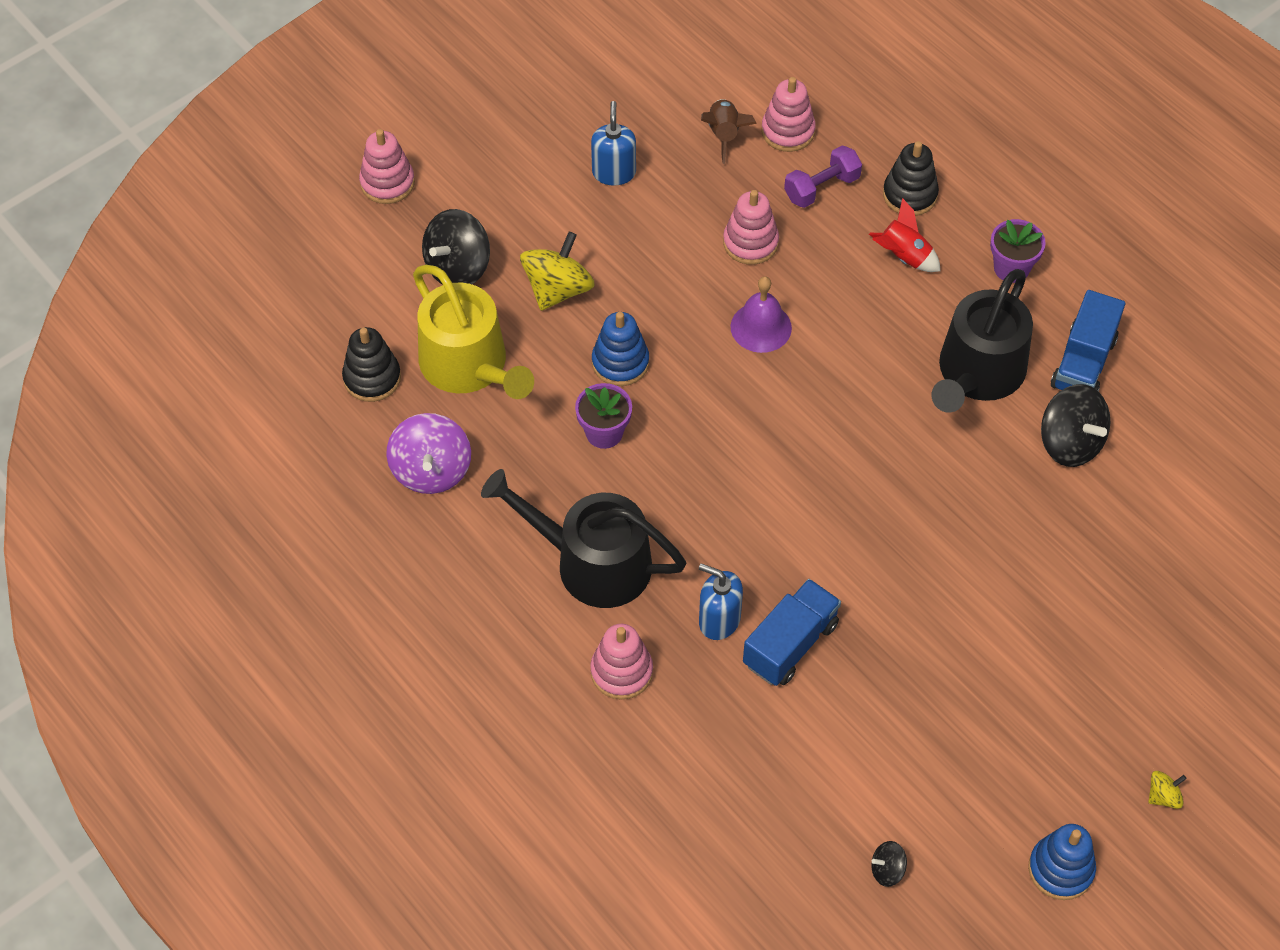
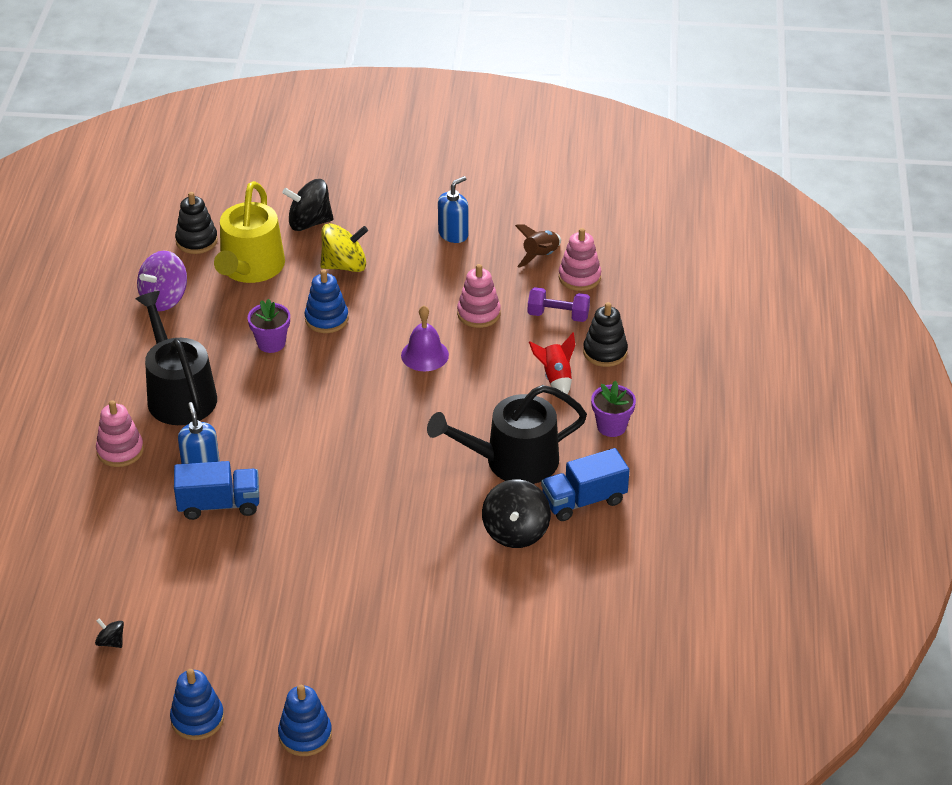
camera: 45 degrees right, 15 degrees down
(387, 183) = (330, 164): pink stacking toy -> none
(1163, 796) = (305, 735): yellow spinning top -> blue stacking toy

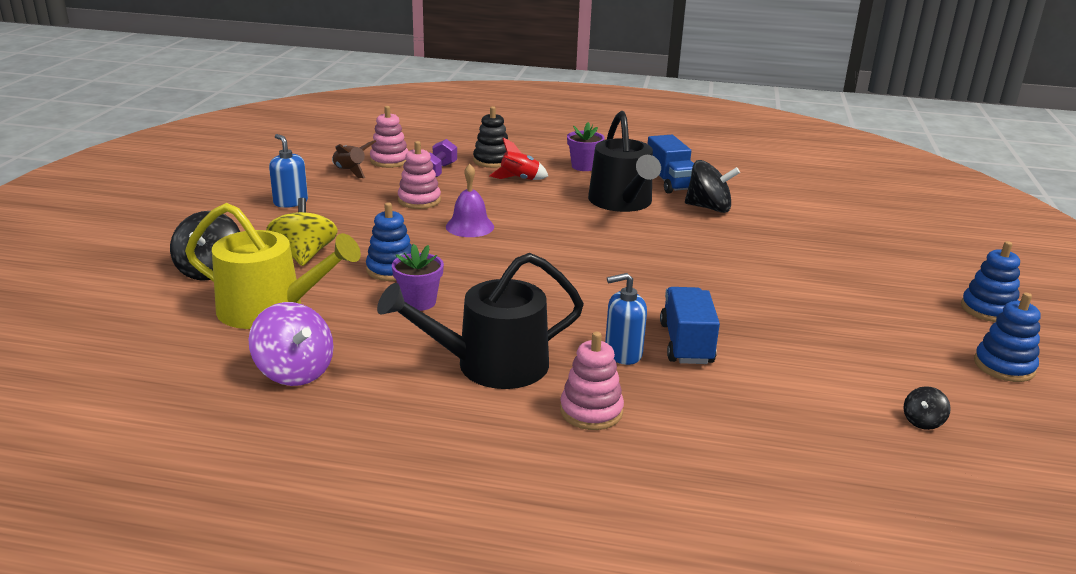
camera: 85 degrees left, 15 degrees down
(196, 241) = (186, 344): black stacking toy -> none

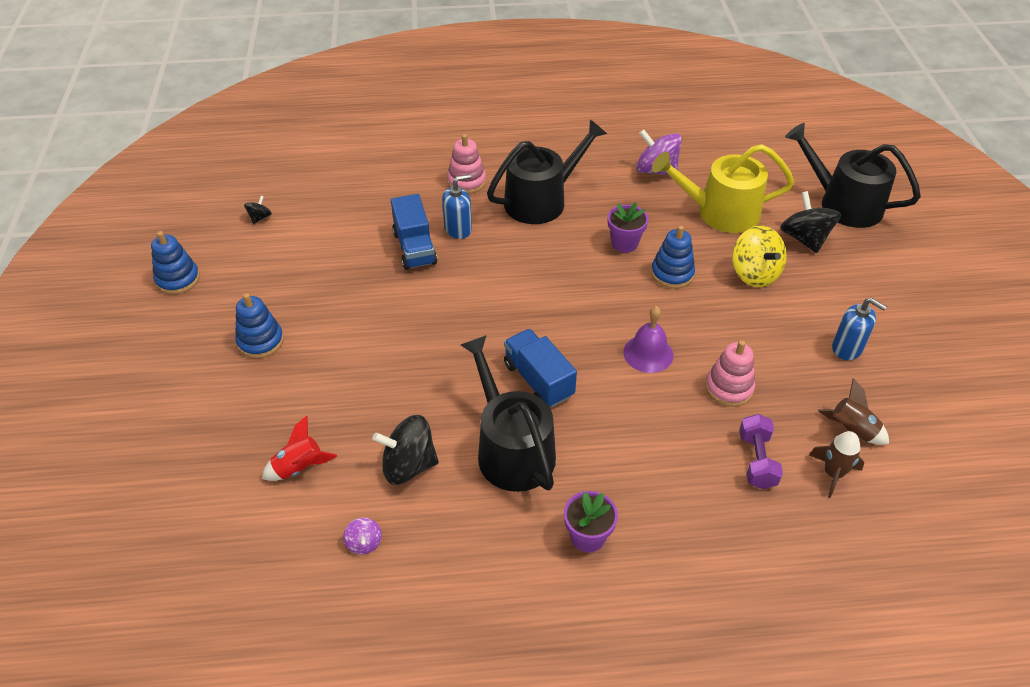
camera: 165 degrees right, 20 degrees up
(113, 290) = (843, 204): none -> black watering can
(389, 161) = (833, 473): pink stacking toy -> brown rocket
(492, 161) = (712, 515): black stacking toy -> none
(519, 179) = (651, 471): red rocket -> red rocket (299, 467)
(670, 182) = (463, 522): blue truck -> blue truck (538, 380)
(744, 186) = (364, 543): none -> purple spinning top
(988, 309) = (154, 347): blue stacking toy -> blue stacking toy (260, 341)

